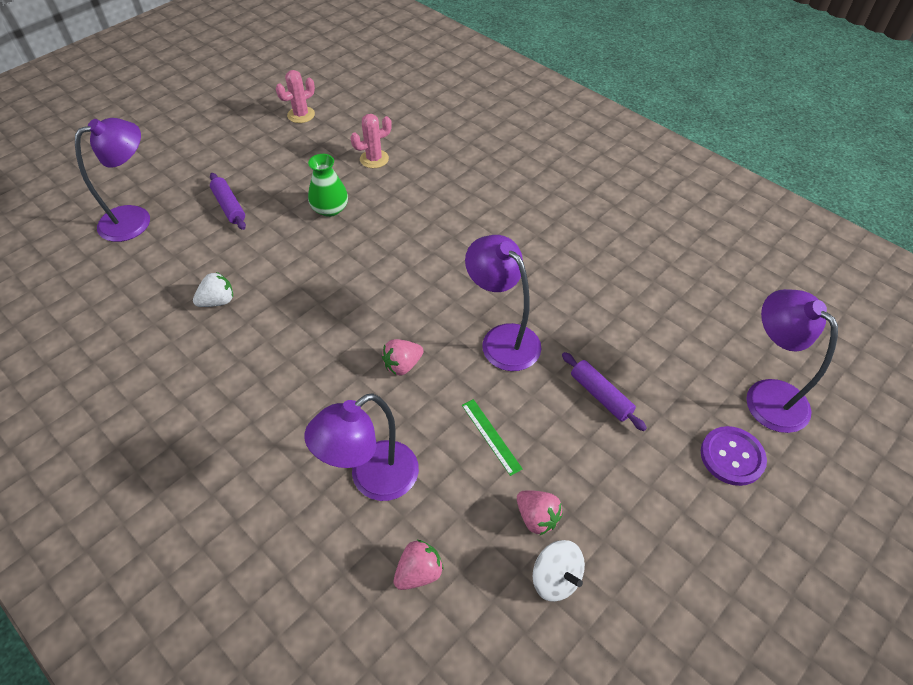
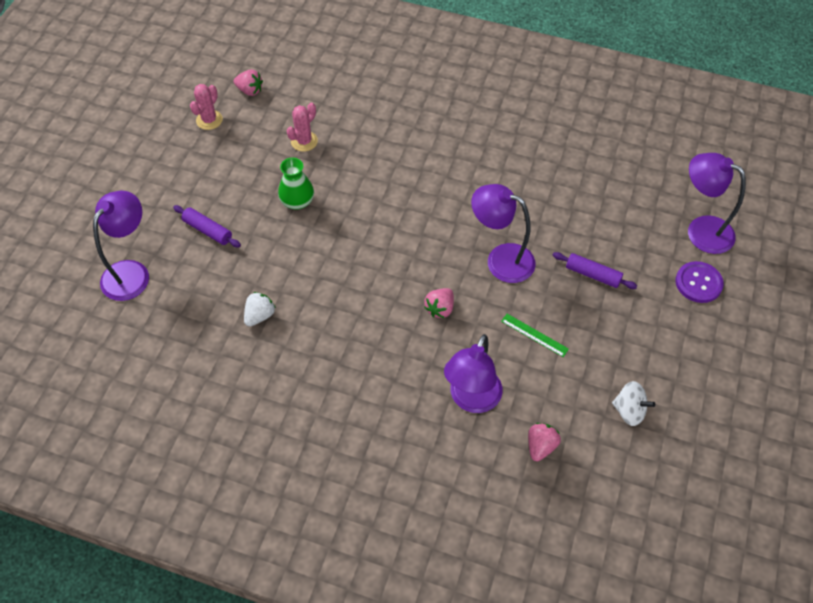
camera: 25 degrees left, 5 degrees up
(537, 517) = (596, 377): pink strawberry -> pink strawberry (250, 90)

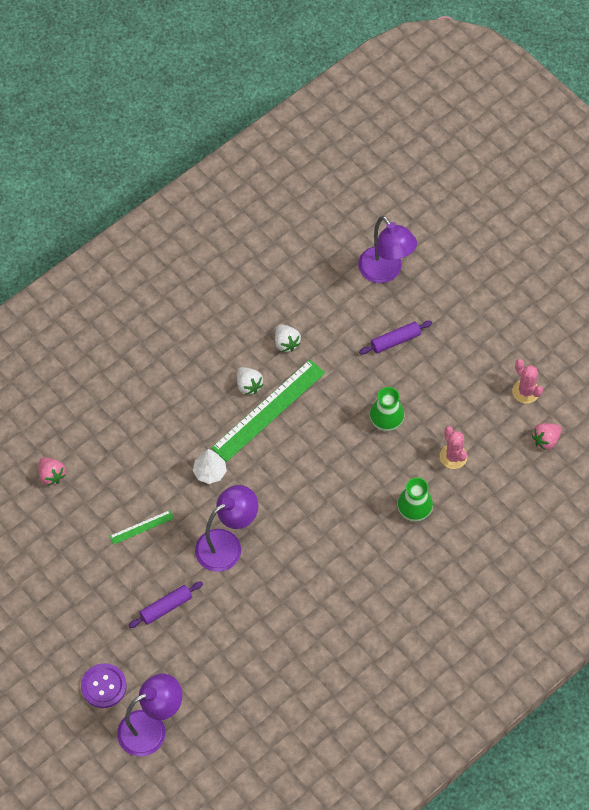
camera: 120 degrees right, 5 degrees up
(326, 324) = (248, 385): none -> white strawberry
(343, 294) = (268, 410): none -> green ruler
(372, 146) = (414, 509): none -> green vase
(440, 309) = (210, 472): pink strawberry -> white tree
(471, 400) = (118, 450): purple lamp -> none
(629, 411) = (36, 554): white spinning top -> none

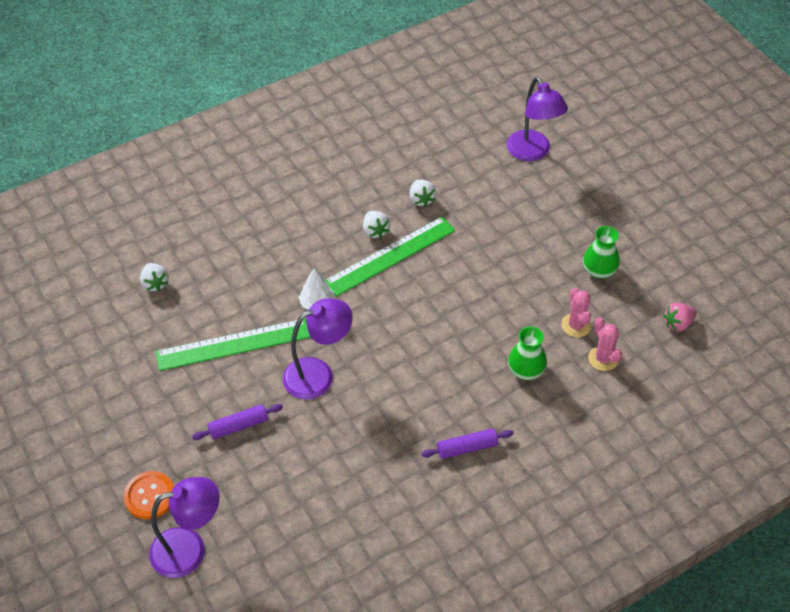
camera: 10 degrees right, 10 degrees down
(51, 475) = (155, 283): pink strawberry -> white strawberry
(104, 686) = (150, 496): purple button -> orange button
(141, 527) = (233, 344): green ruler -> green ruler, size x2.17
(386, 420) = (510, 281): green vase -> green vase (599, 270)
(395, 340) = (532, 212): purple rolling pin -> purple rolling pin (467, 447)
(525, 391) = (662, 275): pink cactus -> pink cactus (603, 358)

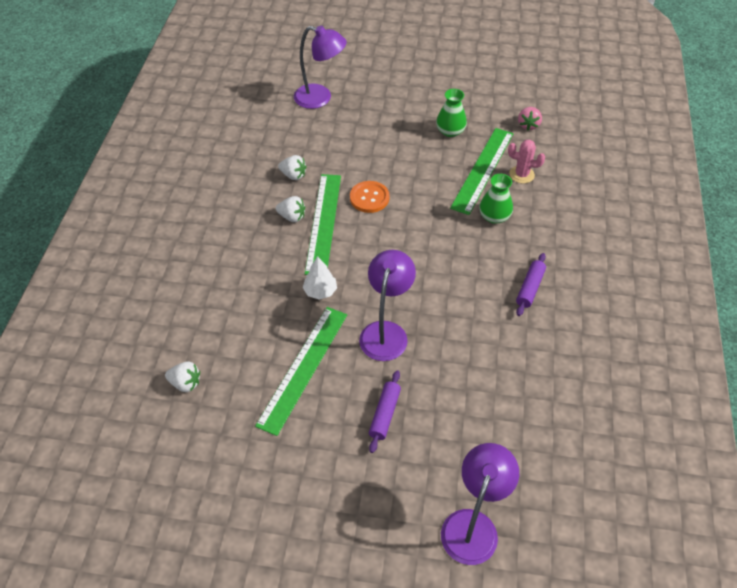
camera: 50 degrees left, 0 degrees up
(150, 496) = (396, 522): orange button -> orange button (369, 198)
(576, 325) = (483, 170): pink cactus -> green ruler

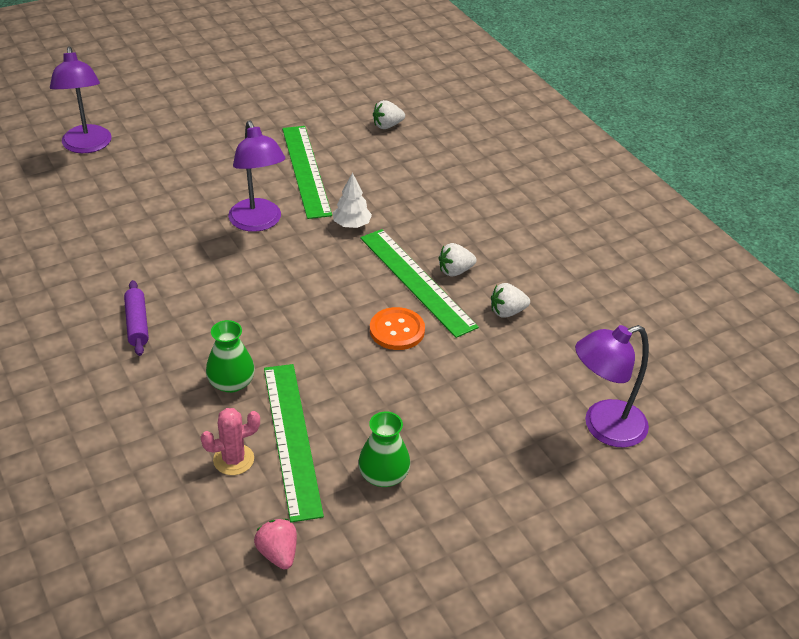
camera: 140 degrees right, 10 degrees down
(384, 414) = (208, 173): purple rolling pin -> none

